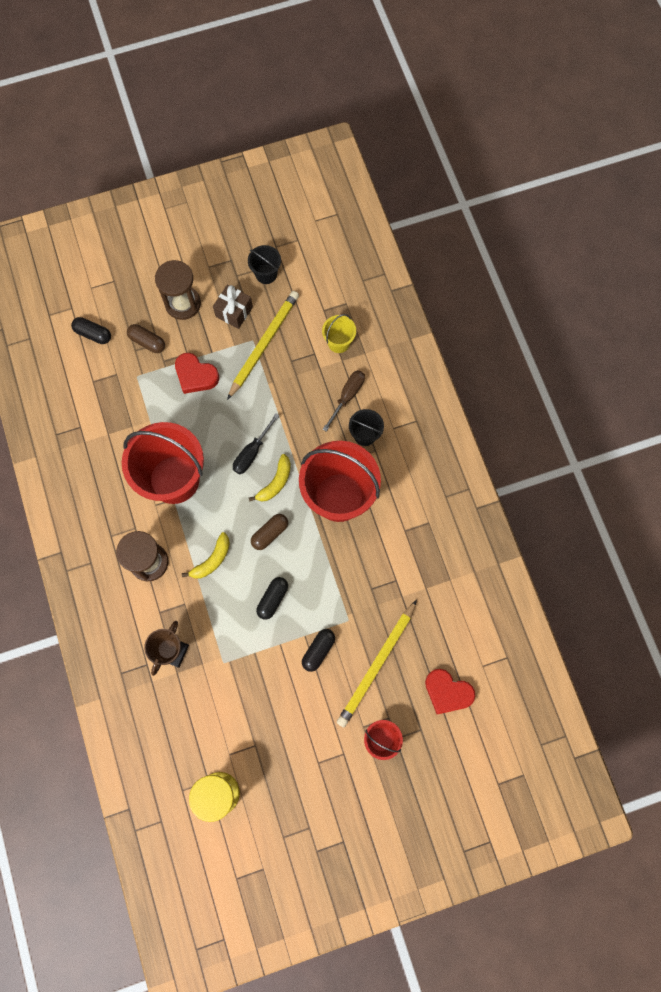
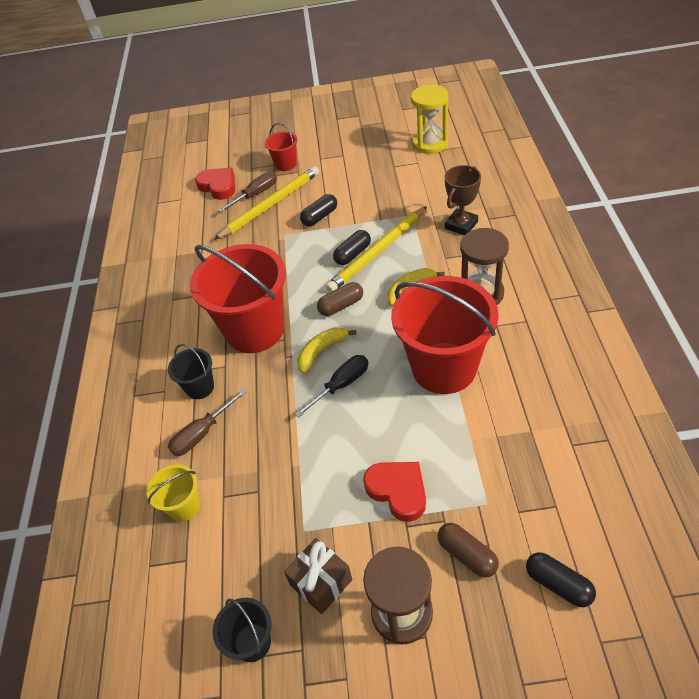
camera: 160 degrees left, 25 degrees down
(263, 344) = (289, 521): yellow pencil -> yellow pencil (378, 252)
(399, 681) = (256, 194): none -> brown screwdriver

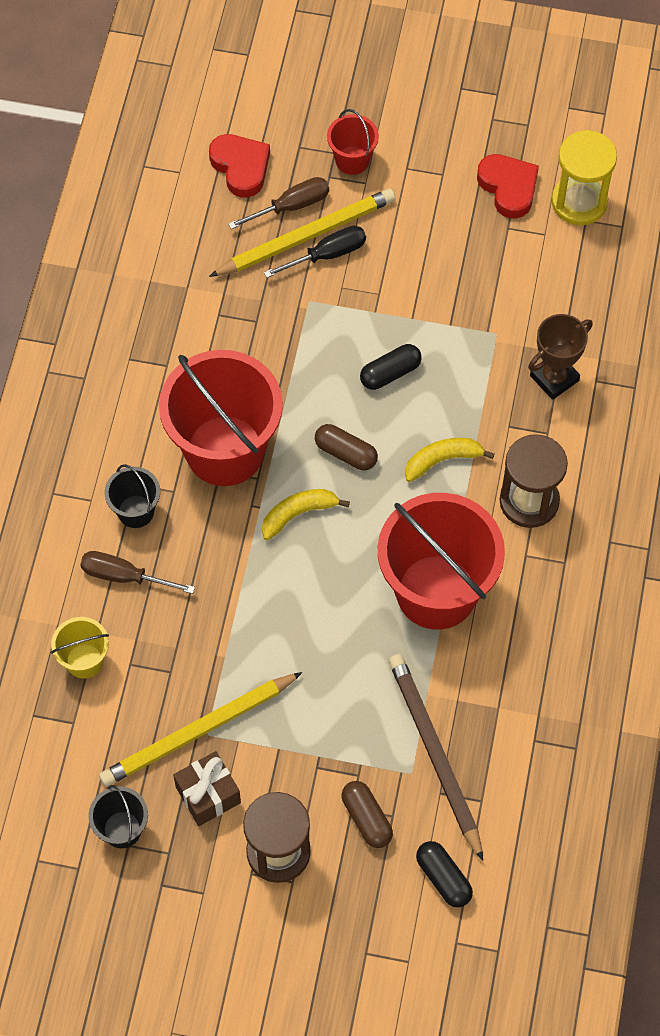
camera: 10 degrees right, 15 degrees up
(202, 433) = (124, 576): brown screwdriver -> brown screwdriver turned 45 degrees clockwise
(320, 217) = (368, 287): black capsule -> none
(341, 305) = (346, 453): brown capsule -> brown capsule turned 45 degrees clockwise
(341, 385) = (306, 571): black screwdriver -> black screwdriver (327, 255)
(378, 252) = (425, 382): yellow pencil -> yellow pencil (198, 732)
(398, 491) = (322, 726): red heart -> red heart (508, 187)
(499, 482) = (434, 754): none -> brown pencil

